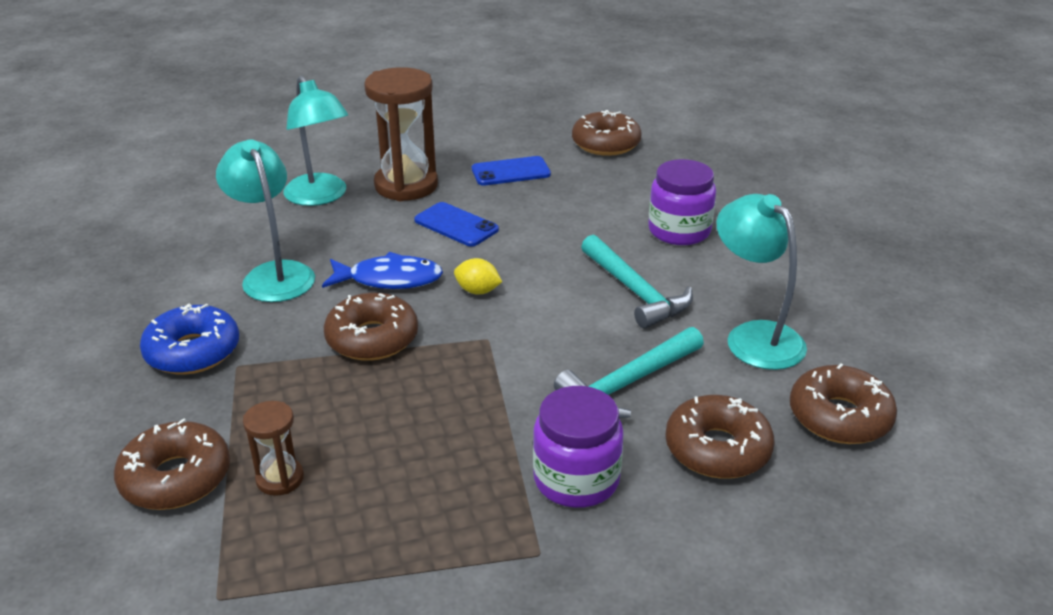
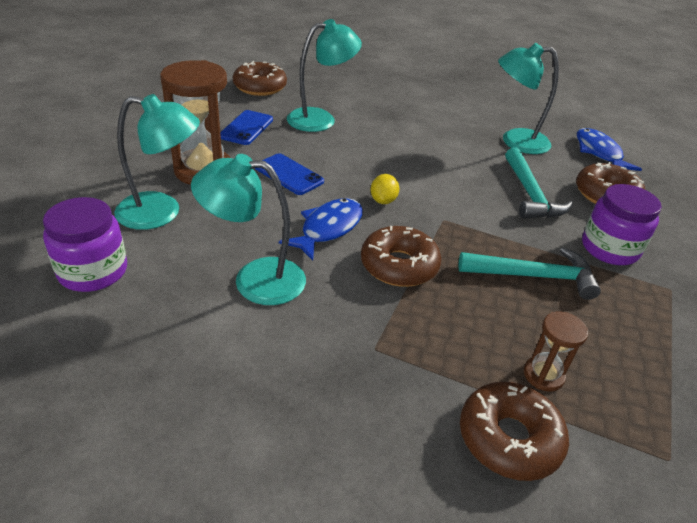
camera: 60 degrees left, 5 degrees up
(193, 351) = (329, 368): blue donut -> none
(456, 225) = (289, 174): blue phone -> blue phone turned 60 degrees clockwise
(477, 291) = (383, 200): yellow lemon -> yellow lemon turned 45 degrees counterclockwise
(593, 198) = (320, 119): none -> turquoise lamp
(635, 291) = (440, 152): turquoise hammer -> turquoise hammer (533, 276)
(679, 231) = (391, 113): purple jar -> purple jar (93, 271)
(839, 417) = (599, 153): brown donut -> blue fish

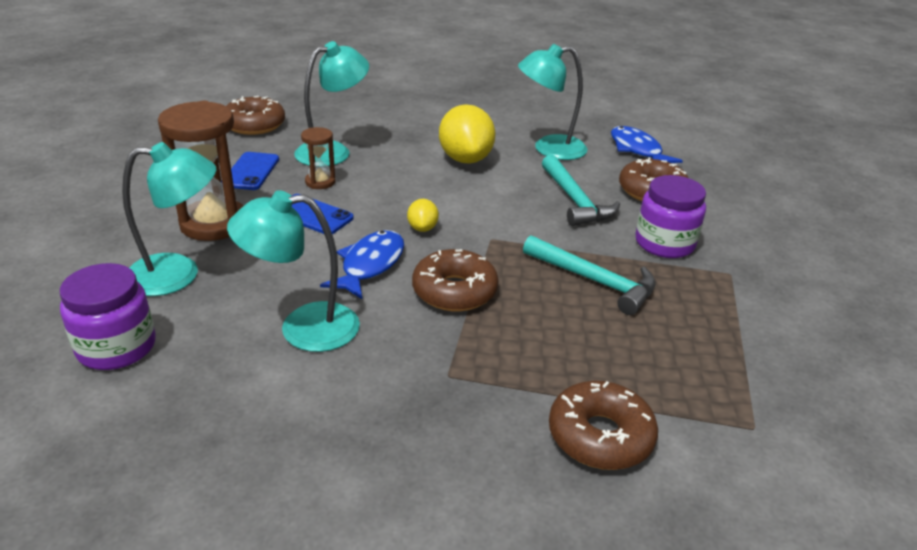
camera: 10 degrees left, 5 degrees down
(436, 141) = (465, 159): none -> yellow lemon
(533, 276) = (594, 281): turquoise hammer -> turquoise hammer turned 45 degrees clockwise
(543, 375) = (622, 373): brown hourglass -> brown hourglass (320, 182)

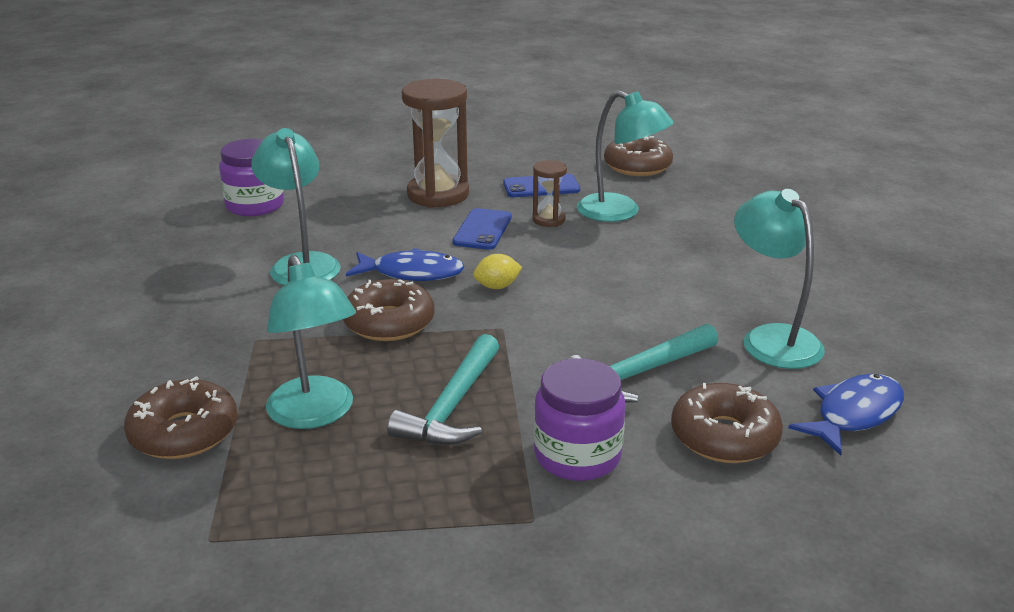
camera: 75 degrees right, 5 degrees down
(178, 274) = (354, 201): turquoise lamp -> turquoise lamp (315, 414)
(465, 159) = (678, 285): yellow lemon -> none

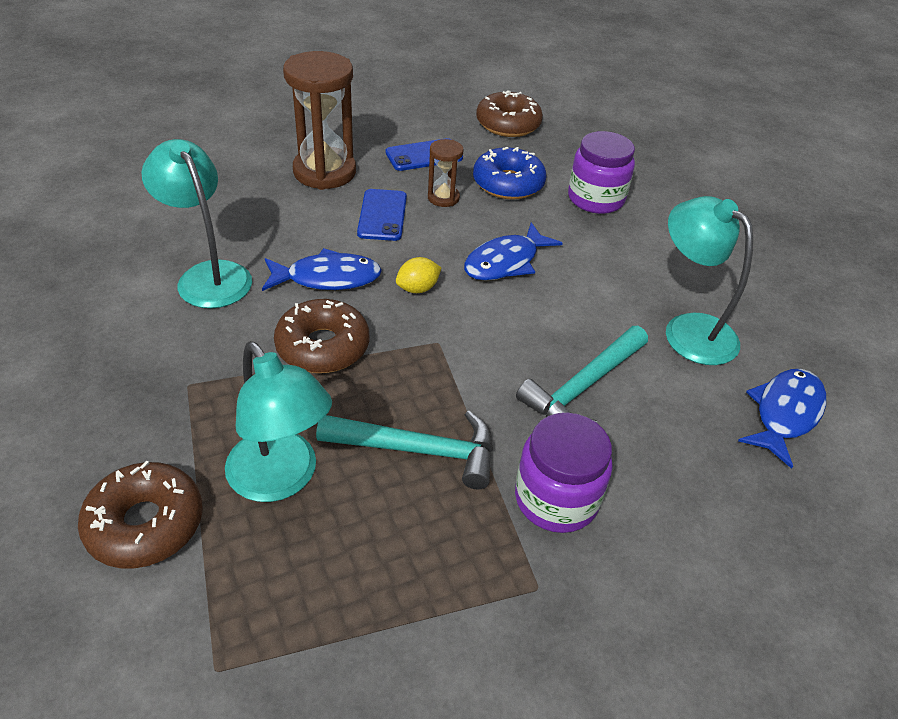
camera: 15 degrees left, 15 degrees up
(255, 205) = (135, 199): purple jar -> purple jar (595, 199)
(452, 406) = (418, 450): turquoise hammer -> turquoise hammer turned 90 degrees counterclockwise
(594, 272) = (505, 262): none -> blue fish
(620, 212) = (508, 183): turquoise lamp -> blue donut
(724, 436) = (682, 456): brown donut -> none

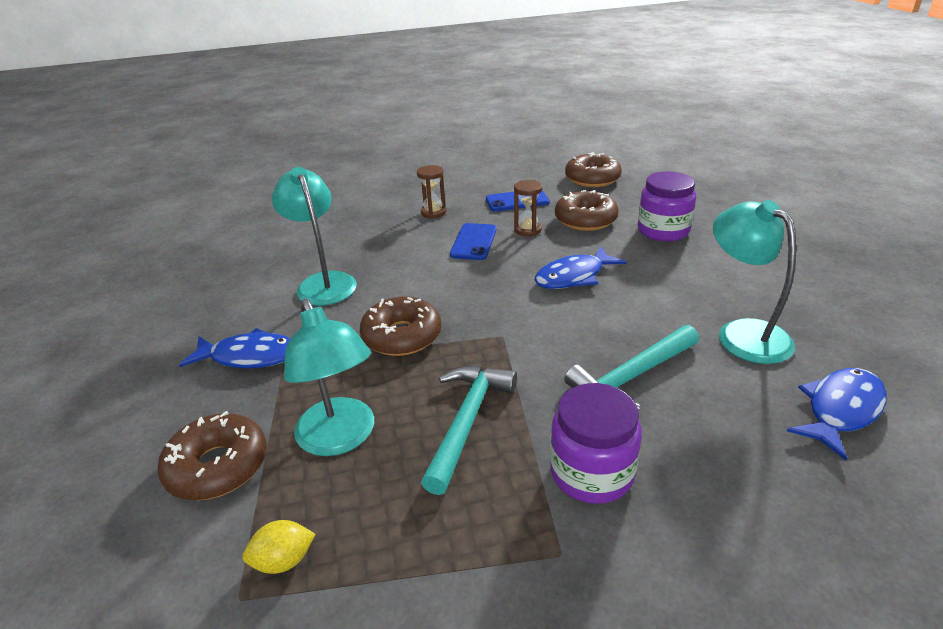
camera: 15 degrees right, 10 degrees down
(324, 172) = (433, 212): brown hourglass -> brown hourglass, size x0.50
(327, 278) = (418, 286): blue fish -> blue fish (250, 356)
(418, 288) = (492, 295): yellow lemon -> yellow lemon (284, 561)
(418, 450) = (467, 422): turquoise hammer -> turquoise hammer turned 90 degrees counterclockwise
(508, 183) = (585, 220): blue donut -> brown donut

